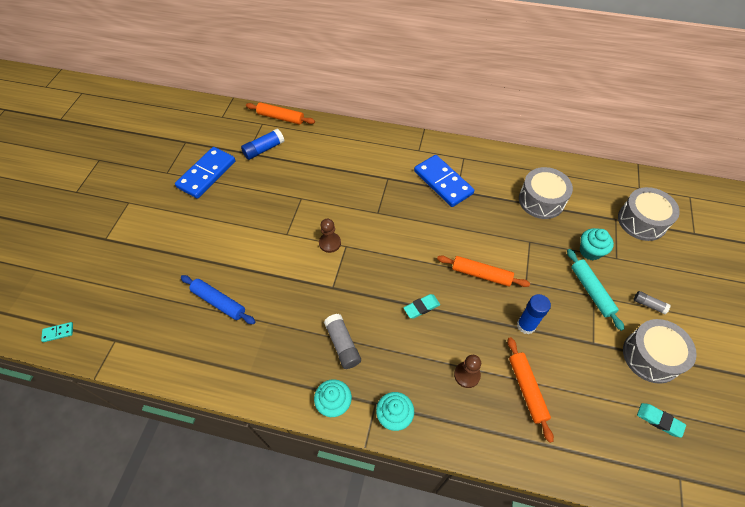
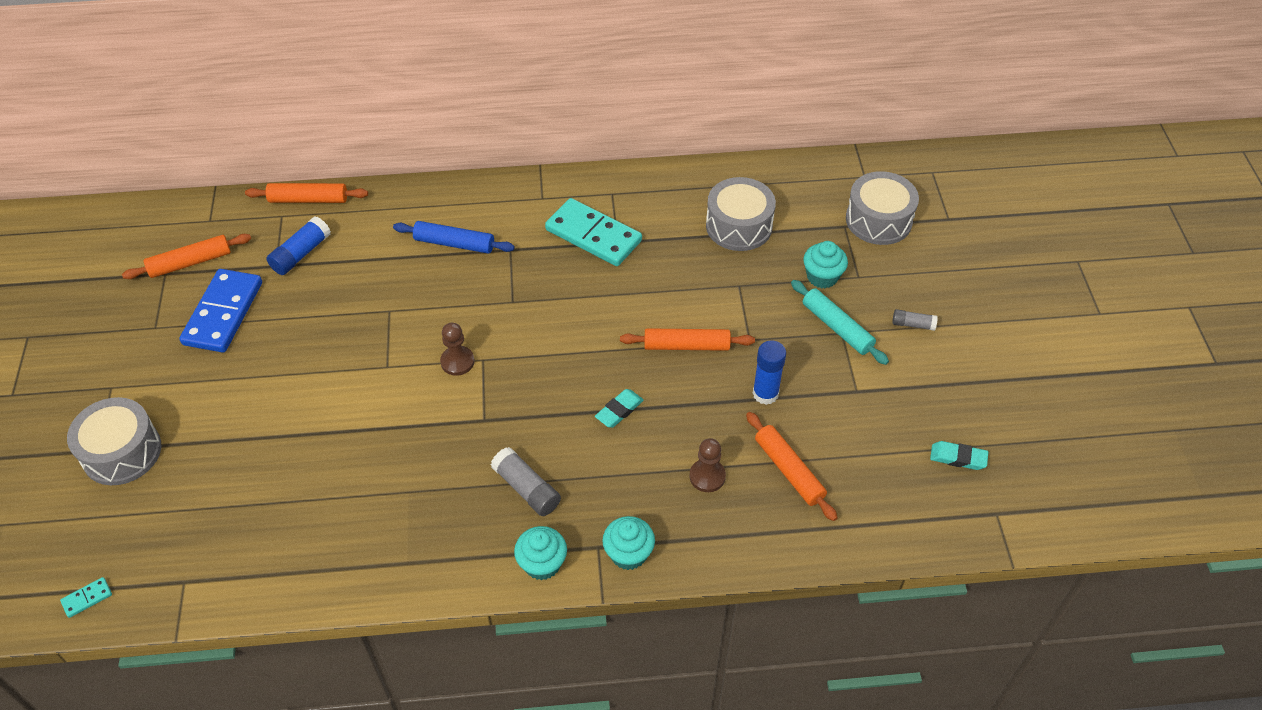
camera: 20 degrees left, 5 degrees down
(201, 139) = (190, 262): none -> orange rolling pin
(219, 302) = (322, 486): blue rolling pin -> blue rolling pin (454, 243)
(443, 182) = (593, 235): blue domino -> turquoise domino
(651, 356) = (930, 386): grey drum -> grey drum (122, 452)

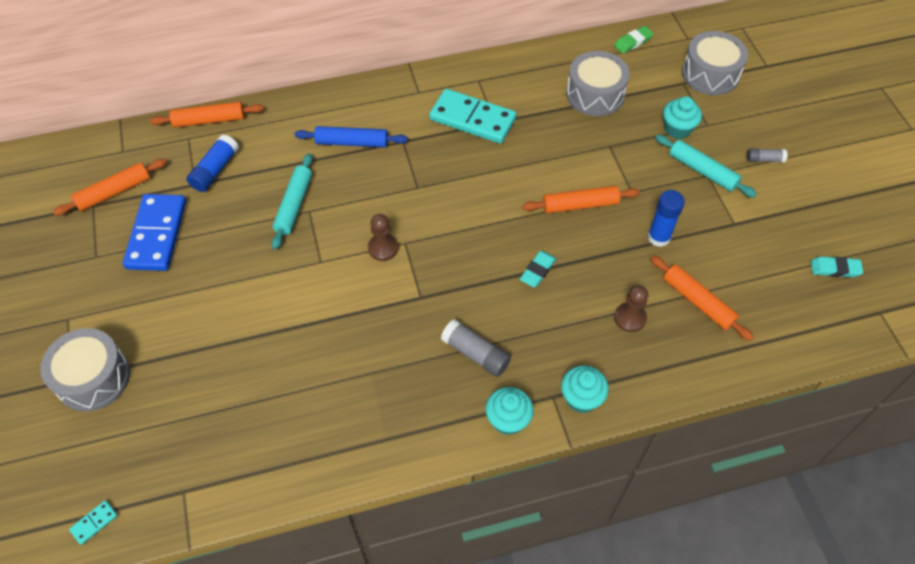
camera: 10 degrees left, 5 degrees up
(374, 302) = (294, 205): none -> turquoise rolling pin
(799, 172) = (633, 42): none -> green eraser

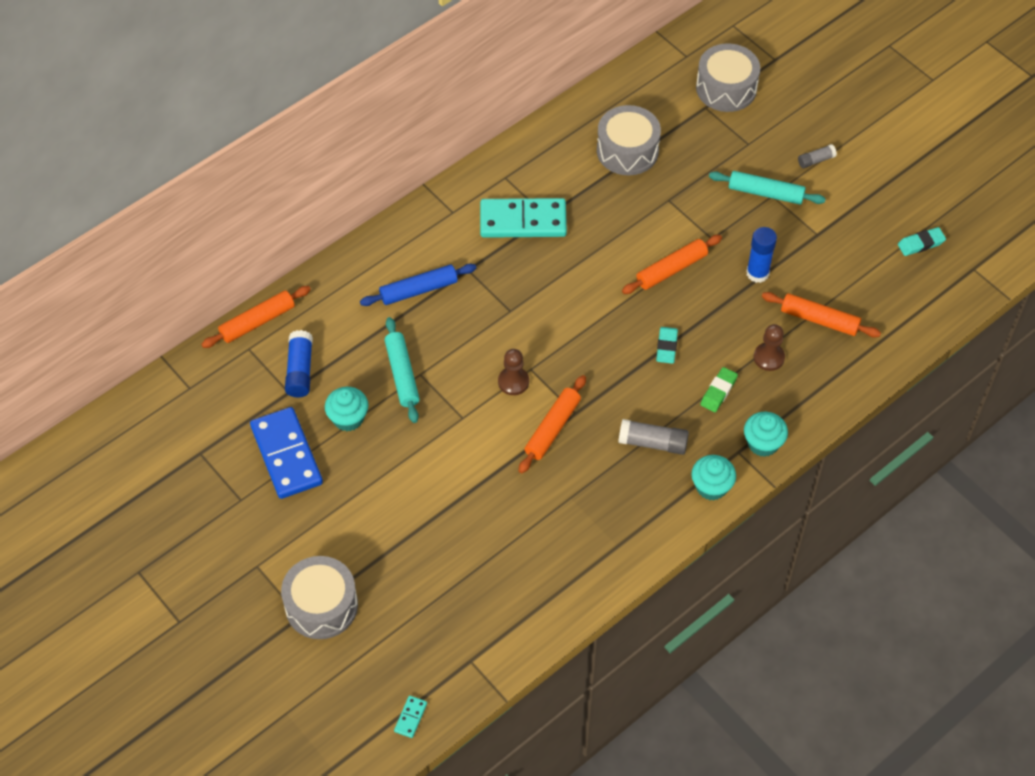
camera: 25 degrees left, 0 degrees up
(114, 192) = (212, 431): orange rolling pin -> orange rolling pin (552, 428)
(633, 42) = (635, 79): green eraser -> green eraser (718, 392)
(677, 129) = (723, 158): turquoise cupcake -> turquoise cupcake (348, 418)

